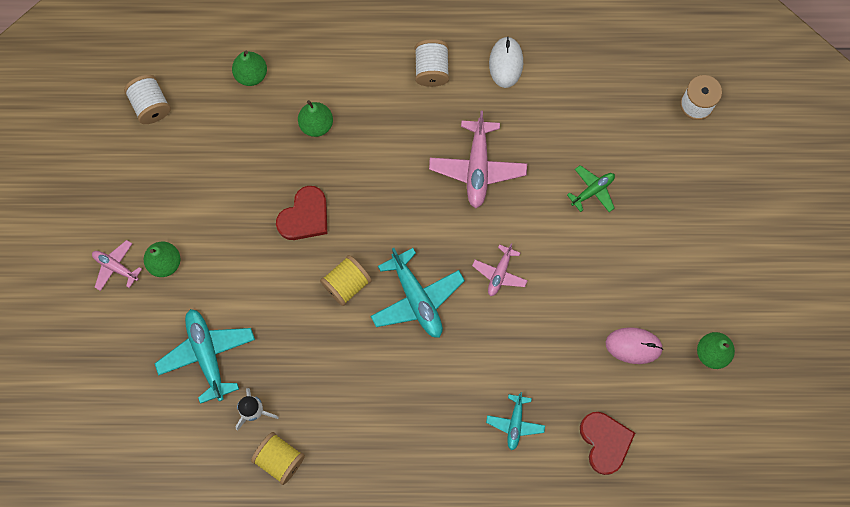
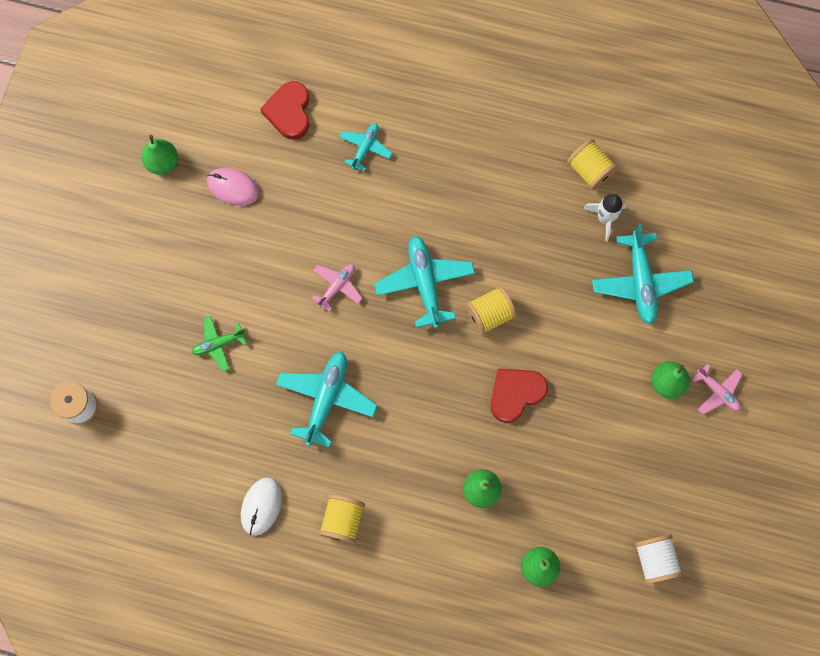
camera: 165 degrees left, 0 degrees up
(431, 69) = (342, 520): white spool -> yellow spool
(477, 168) = (326, 399): pink plane -> turquoise plane

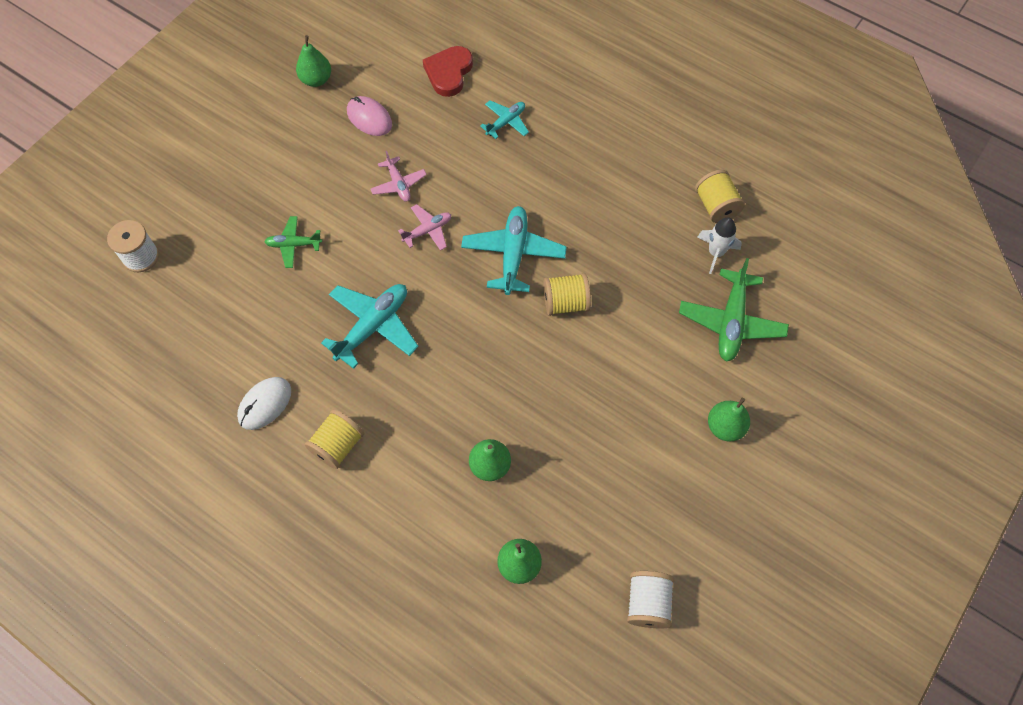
camera: 20 degrees right, 10 degrees down
(515, 394) = (562, 384): red heart -> none
(640, 282) = (731, 322): turquoise plane -> green plane
(717, 391) = (777, 454): pink plane -> pink plane (398, 184)

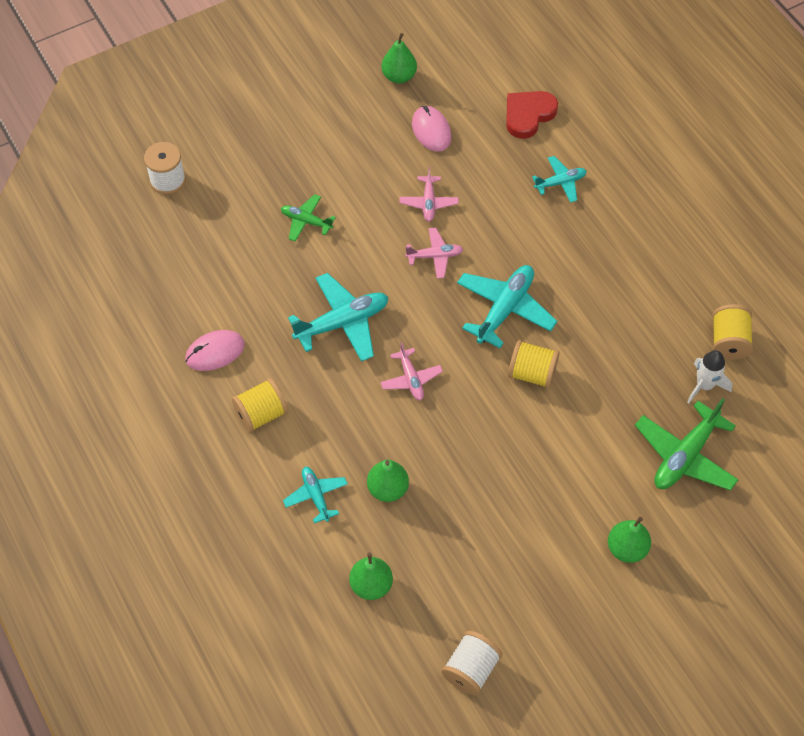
camera: 25 degrees right, 5 degrees down
(265, 404) = (215, 352): white mouse -> pink mouse
(427, 502) = (316, 496): none -> turquoise plane
(461, 353) = (411, 379): none -> pink plane

